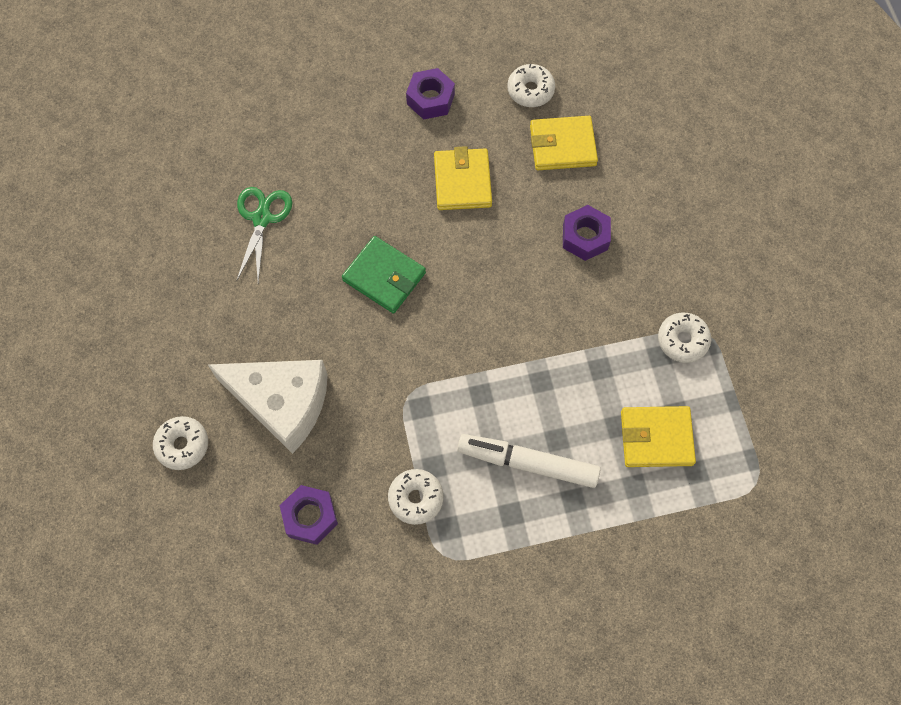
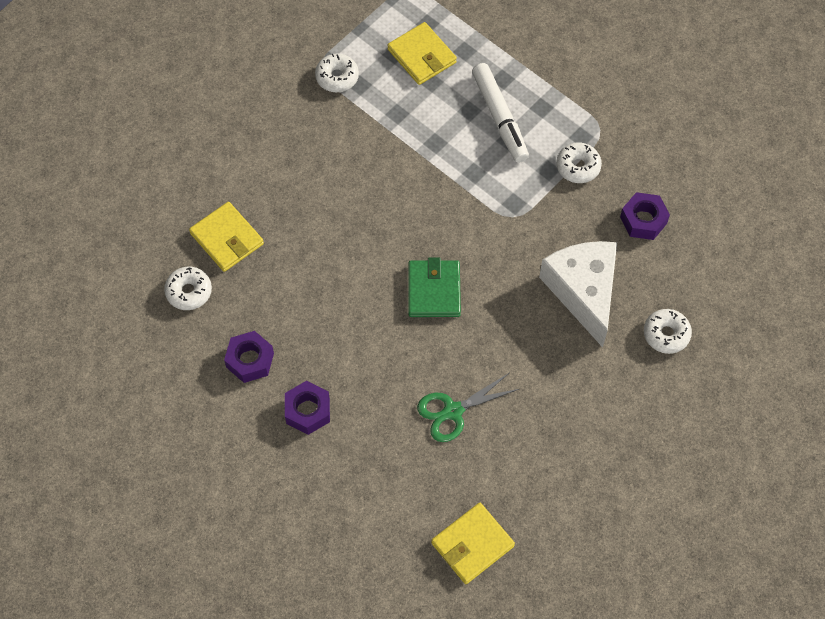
camera: 125 degrees left, 5 degrees down
(462, 182) = (311, 288): yellow wallet -> yellow wallet (472, 544)
(585, 237) = (298, 179): purple nut -> purple nut (308, 411)

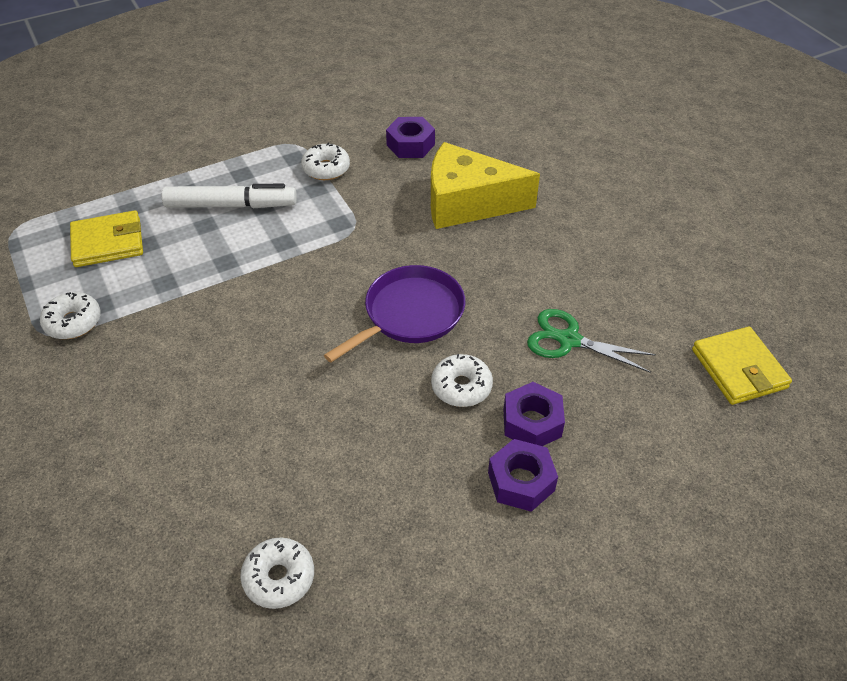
camera: 70 degrees left, 15 degrees down
(227, 239) = (223, 505): yellow wallet -> none
(250, 360) = (421, 528): purple nut -> purple nut (532, 422)
(434, 290) = (410, 314): green wallet -> purple pan
(453, 411) = (568, 340): green scissors -> green scissors turned 120 degrees clockwise
(583, 291) = (467, 203): white cheese -> yellow cheese
(666, 334) = (538, 164): white donut -> white donut (461, 387)

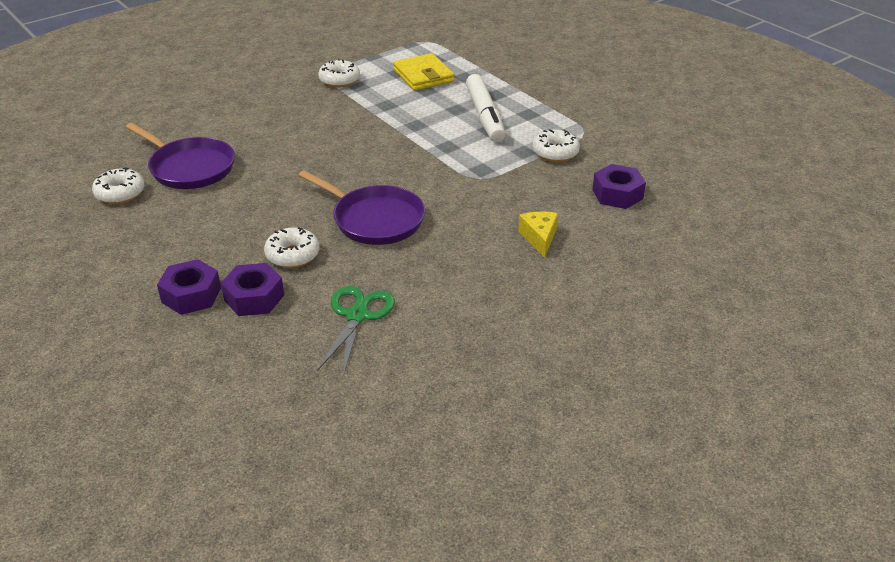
camera: 80 degrees right, 10 degrees down
(239, 493) = (189, 168): none -> purple pan
(467, 203) = (539, 238): yellow cheese -> yellow cheese, size x0.45
(738, 369) = (332, 445): yellow wallet -> none

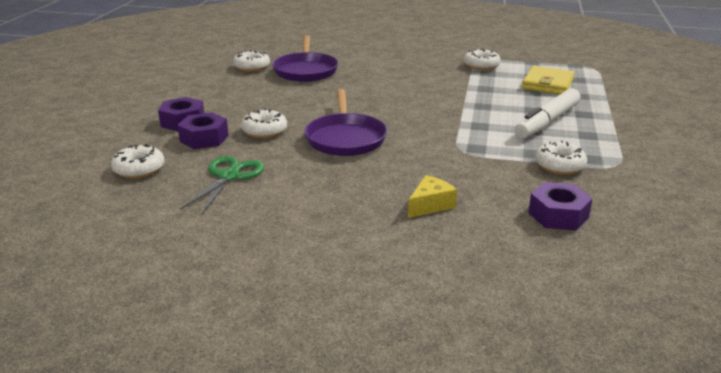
camera: 50 degrees right, 10 degrees down
(264, 365) = (139, 169): none -> white donut
(357, 315) = (229, 176): green scissors -> green scissors turned 45 degrees counterclockwise

